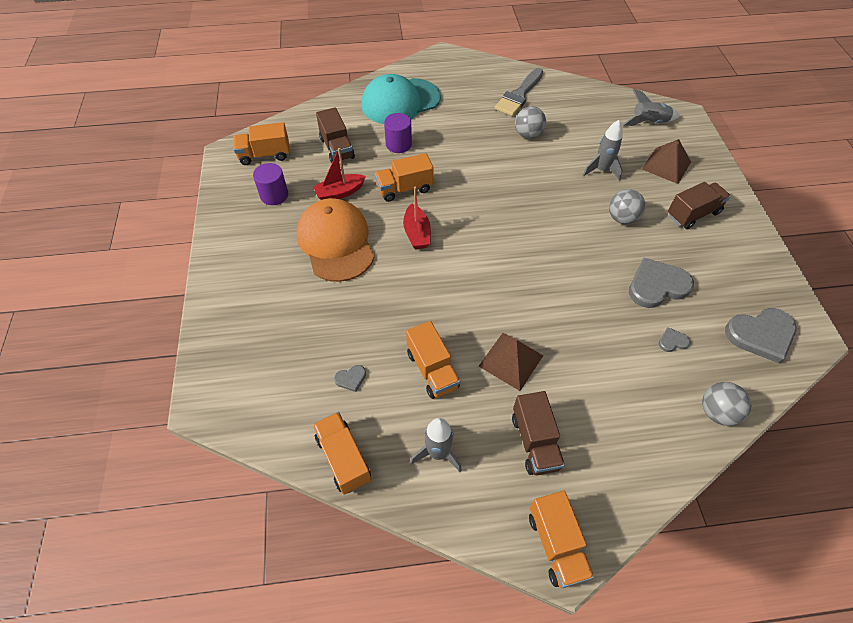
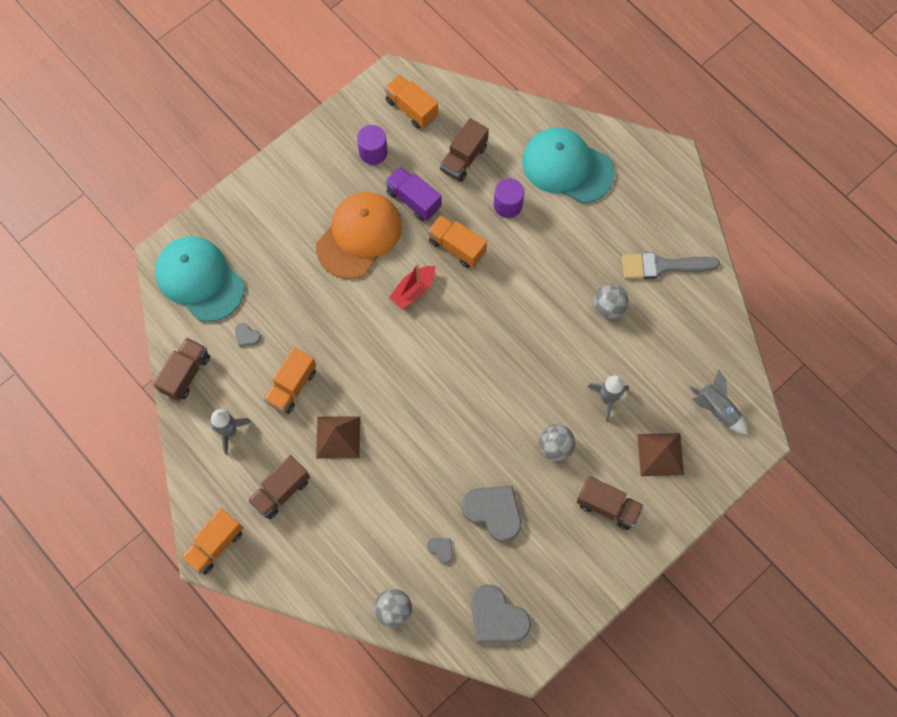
camera: 55 degrees right, 15 degrees up
(258, 386) = (199, 279): none -> turquoise cap
(340, 193) = (413, 200): red boat -> purple truck
(343, 458) = (186, 374): orange truck -> brown truck

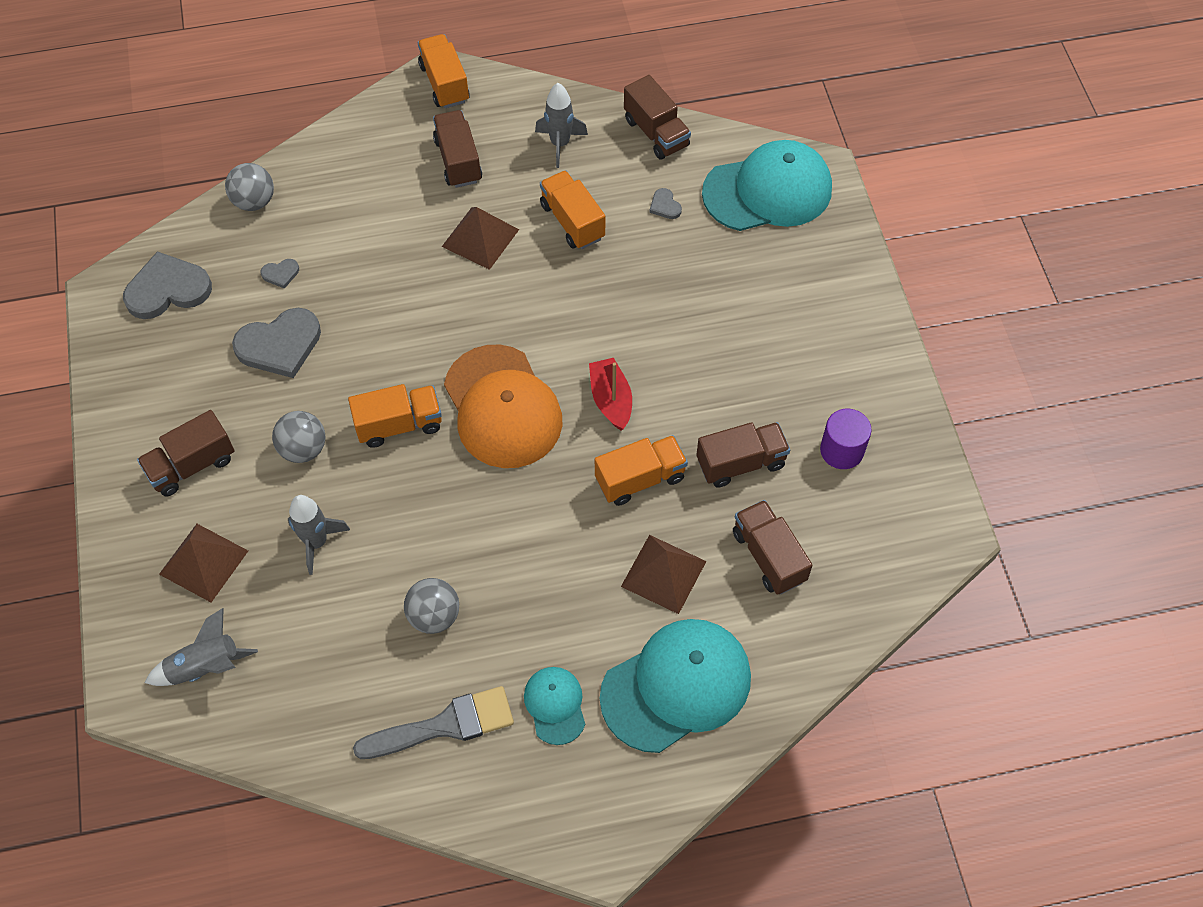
camera: 120 degrees right, 10 degrees down
(247, 336) = (665, 206): grey heart -> grey heart turned 90 degrees counterclockwise
(359, 236) = (725, 376): orange cap -> orange cap (502, 407)
(411, 108) = (887, 531): orange truck -> orange truck (399, 425)
(413, 200) = (741, 463): purple truck -> brown truck
(507, 205) = (663, 574): purple cylinder -> brown pyramid
(616, 219) = (555, 705): none -> turquoise cap
(663, 266) = (444, 725): grey brush -> grey brush turned 45 degrees clockwise

